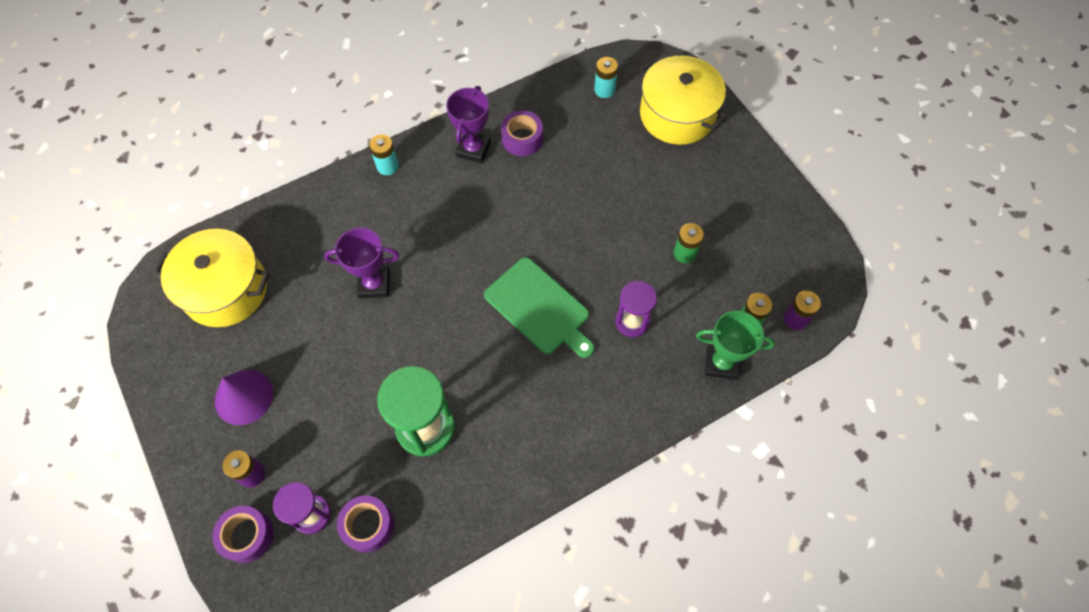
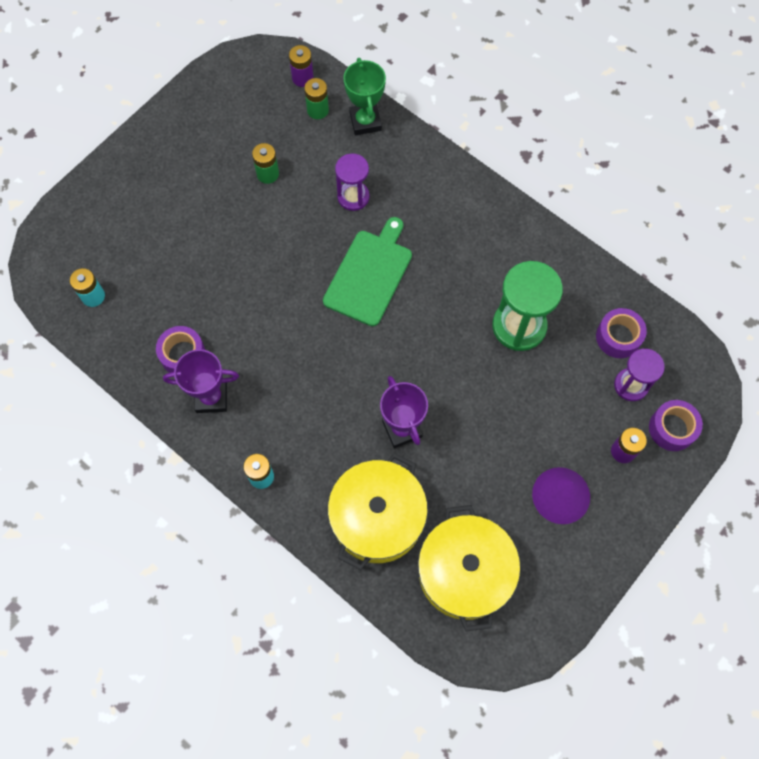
camera: 110 degrees left, 5 degrees up
(677, 114) = (106, 220): yellow pot -> yellow pot (377, 518)

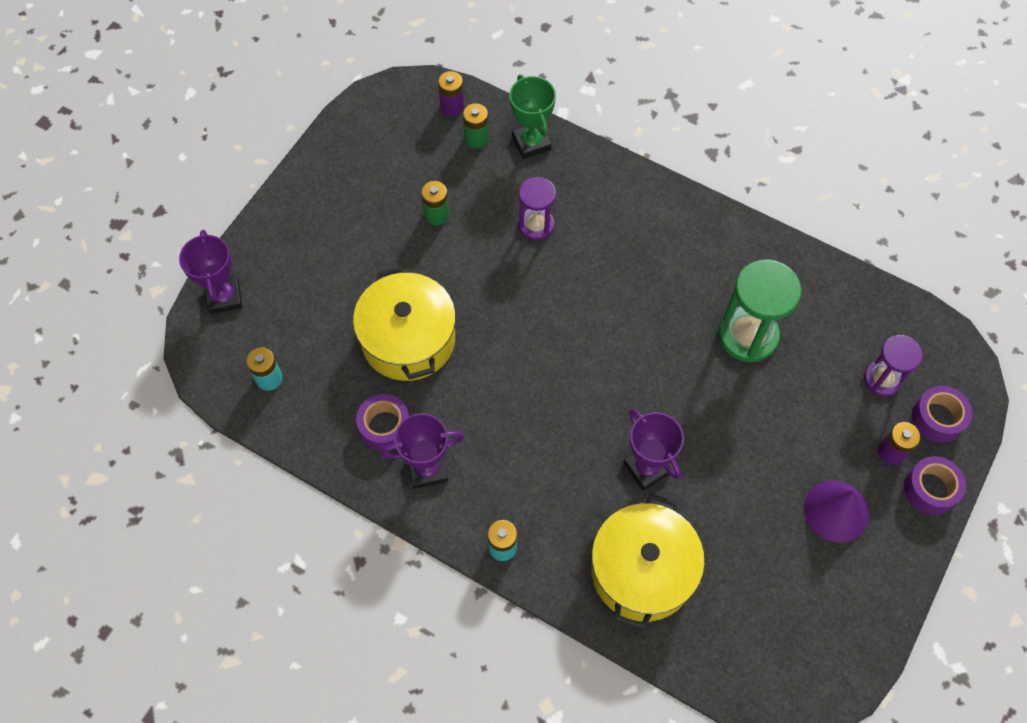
camera: 10 degrees left, 5 degrees down
(69, 218) = (224, 297): none -> purple trophy
(369, 274) = (572, 306): green cutting board -> none
(464, 572) = (752, 614): yellow pot -> yellow pot (408, 339)
(618, 337) = (856, 330): purple tape -> purple tape (930, 489)

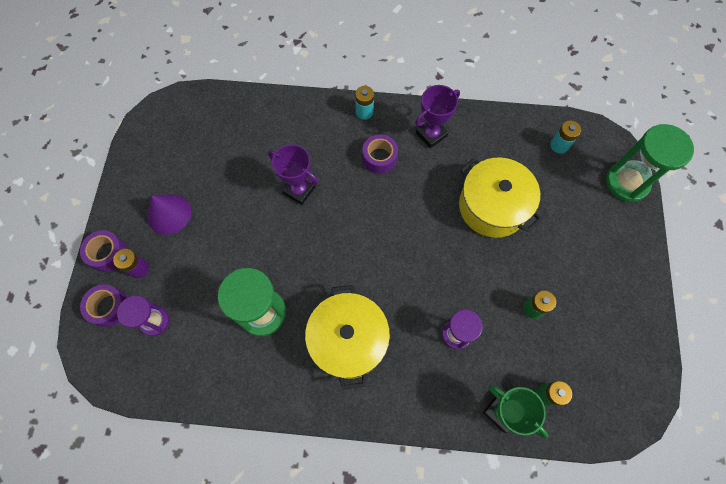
camera: 155 degrees right, 5 degrees up
(224, 297) = (626, 182): purple trophy -> green hourglass
(385, 427) = (471, 147): purple tape -> purple tape (379, 158)
(452, 107) = (585, 418): purple battery -> none
(642, 571) = (278, 132): yellow pot -> yellow pot (348, 340)

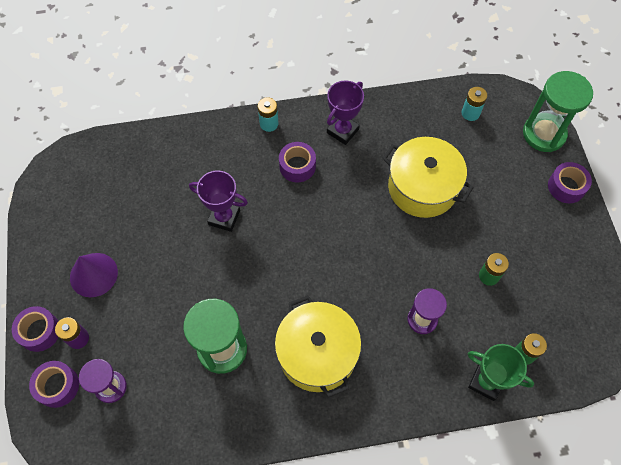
camera: 15 degrees left, 5 degrees down
(635, 240) = (566, 187): none -> purple tape

